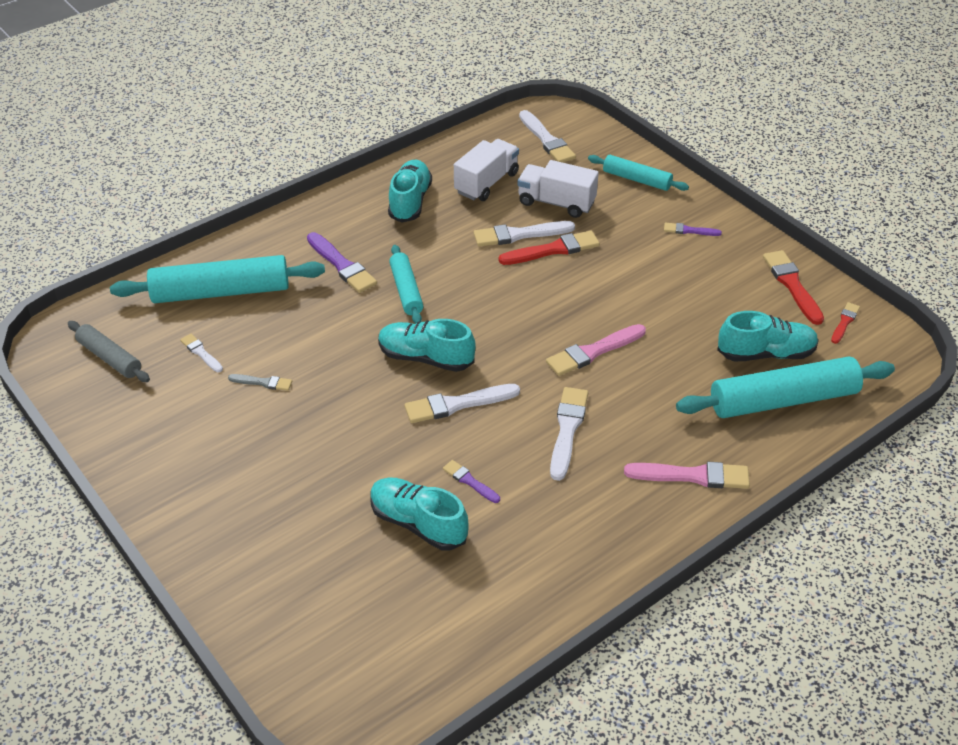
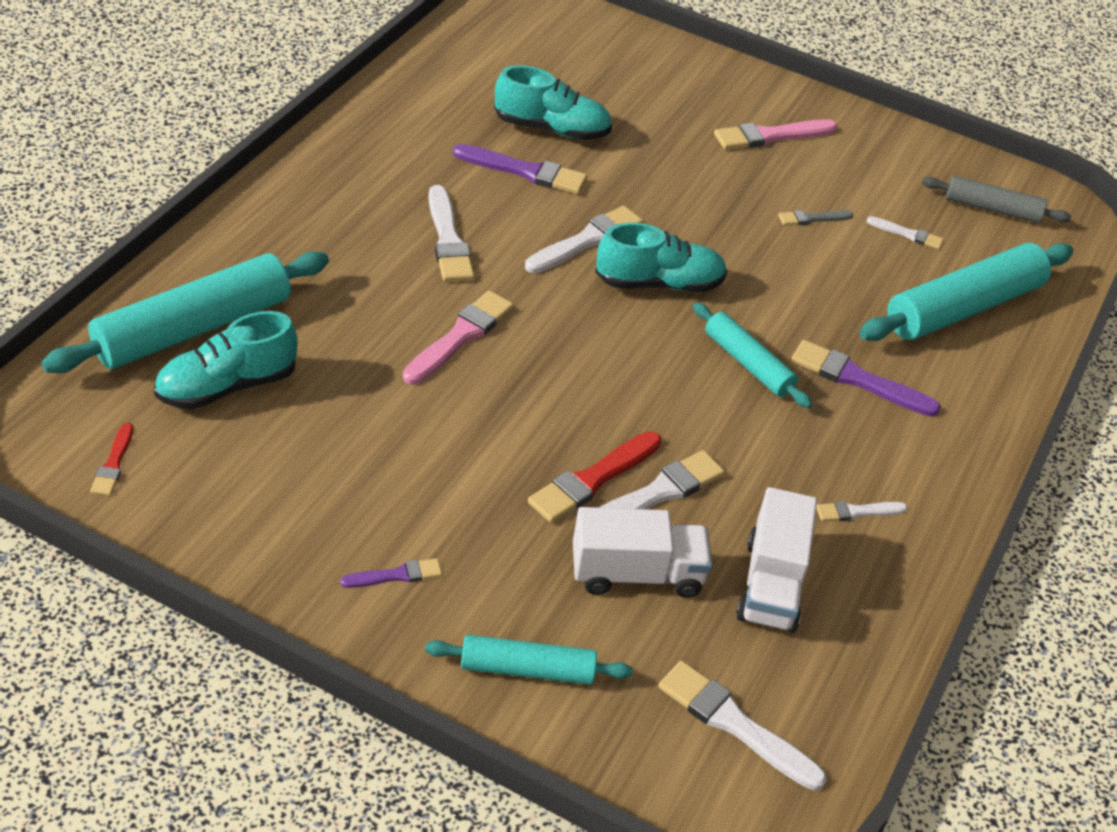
camera: 150 degrees right, 0 degrees up
(410, 201) = (857, 512): turquoise shoe -> white brush
(469, 481) = (525, 171): purple brush -> purple brush, size x1.78
(692, 476) = (287, 222): pink brush -> pink brush (770, 136)
(792, 285) = (203, 510): red brush -> none

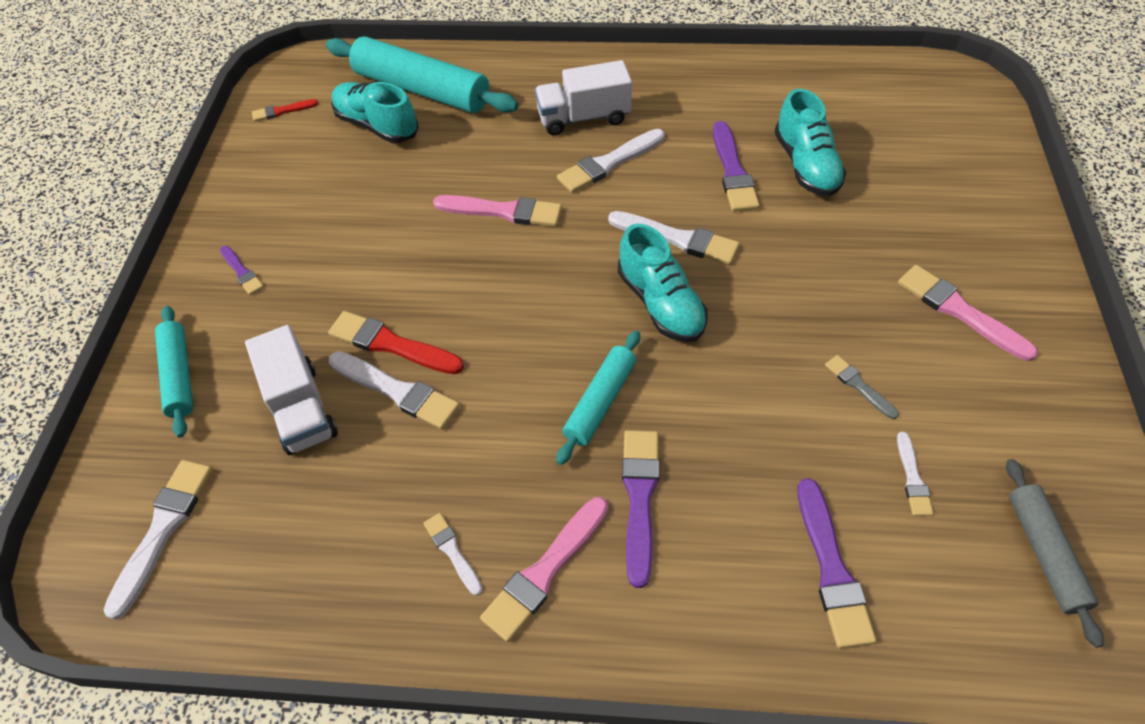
camera: 75 degrees right, 10 degrees up
(771, 584) = (328, 508): white truck -> white truck (583, 118)
(901, 460) = (545, 571): none -> pink brush
(963, 308) = (831, 569): turquoise rolling pin -> purple brush

